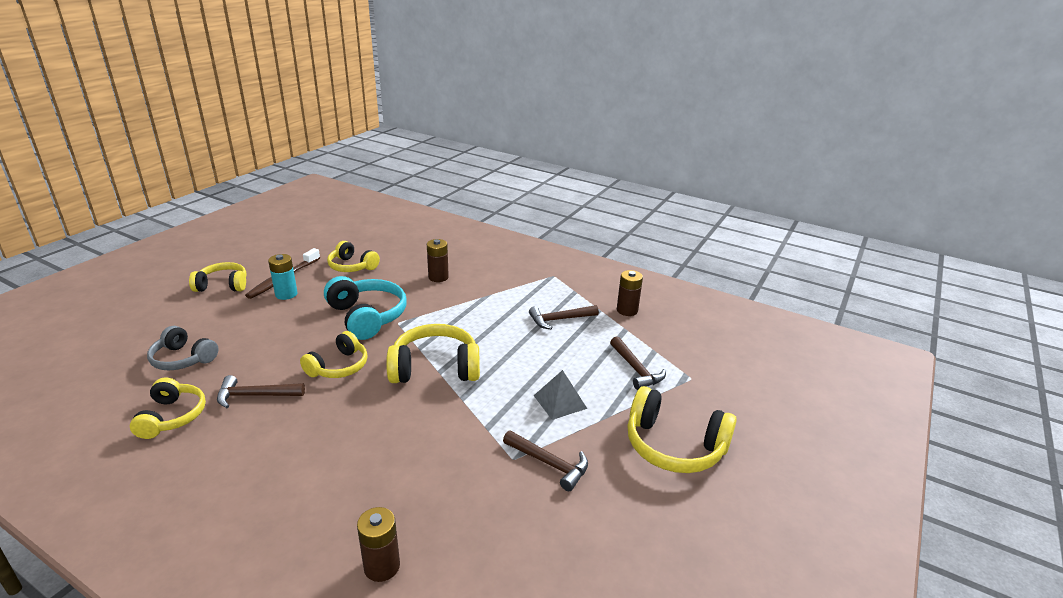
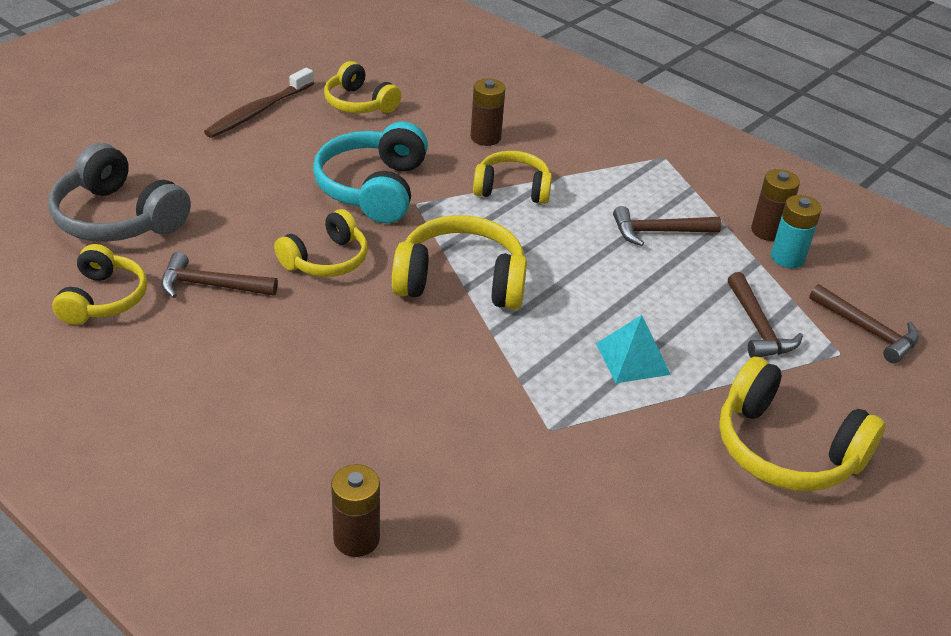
camera: 10 degrees right, 10 degrees up
(183, 359) = (118, 218): grey headphones -> grey headphones, size x1.52
(223, 285) = (173, 111): yellow headphones -> yellow headphones (512, 189)
(286, 294) = (261, 137): turquoise battery -> turquoise battery (787, 258)
(367, 317) = (373, 188): turquoise headphones -> turquoise headphones turned 150 degrees counterclockwise
(549, 463) = (599, 444): brown hammer -> brown hammer (867, 330)
(560, 402) = (632, 358): grey pyramid -> turquoise pyramid

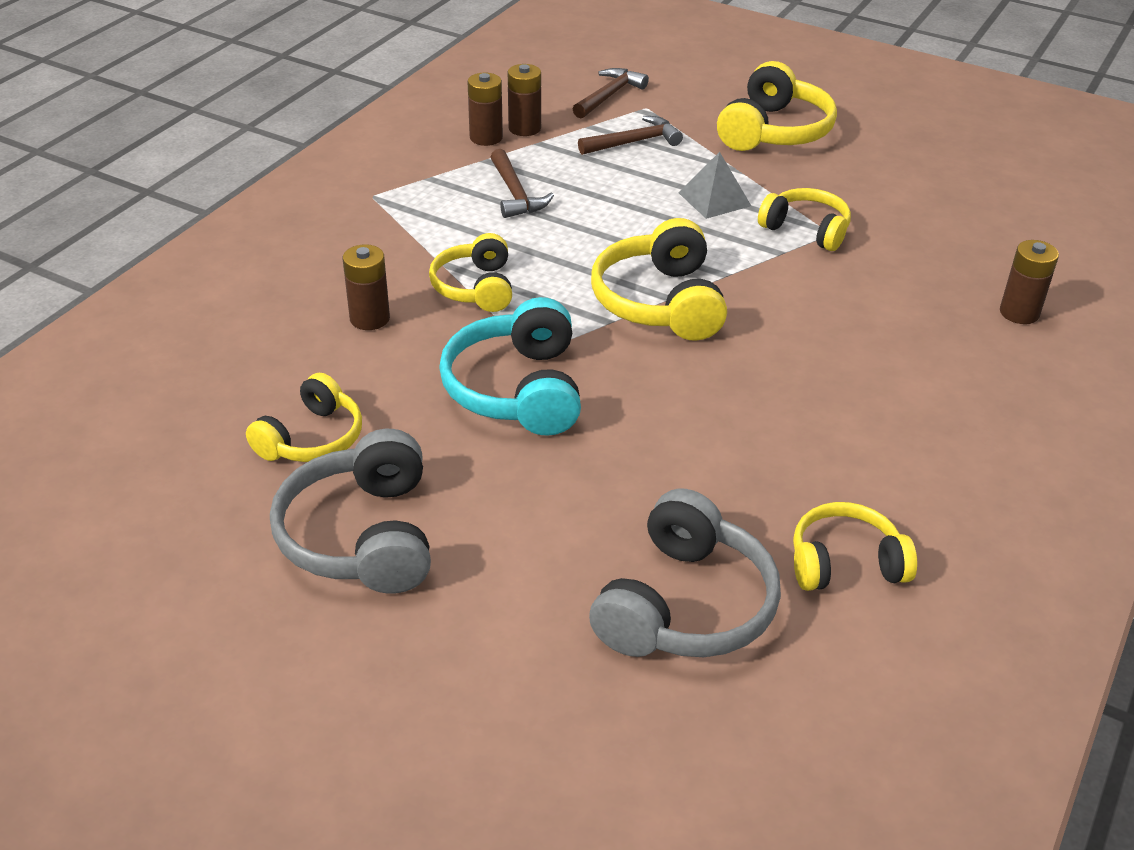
camera: 100 degrees left, 0 degrees up
(211, 285) = (769, 478): brown hammer -> none
(258, 111) = (362, 536): brown toothbrush -> grey headphones
(326, 260) = (674, 399): yellow headphones -> yellow headphones (806, 230)
(373, 188) = (517, 389): turquoise headphones -> turquoise headphones turned 90 degrees clockwise
(632, 358) = (714, 199): turquoise pyramid -> grey pyramid
(787, 258) = (524, 128): turquoise battery -> brown battery

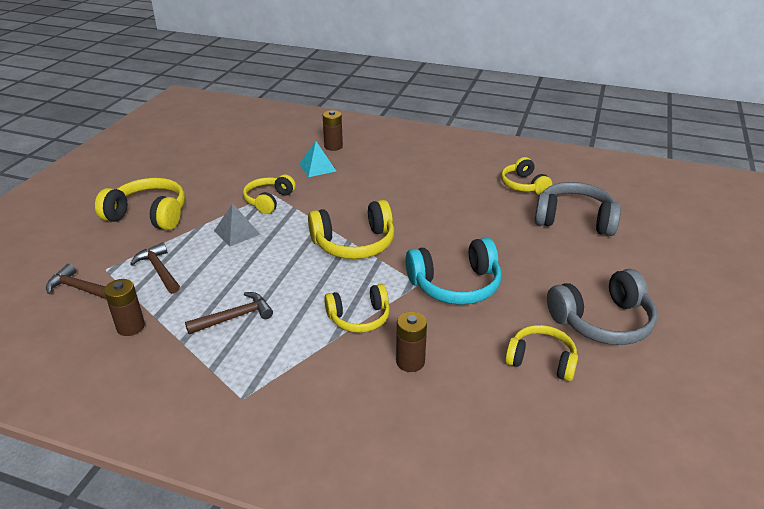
camera: 100 degrees left, 5 degrees down
(486, 137) = (144, 346): brown battery -> none
(926, 286) = (317, 167): none -> turquoise pyramid

